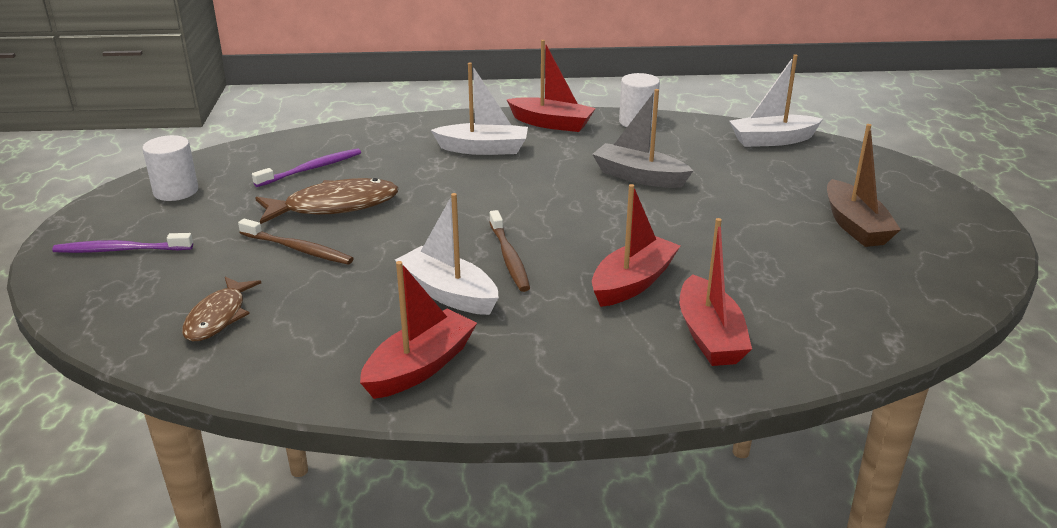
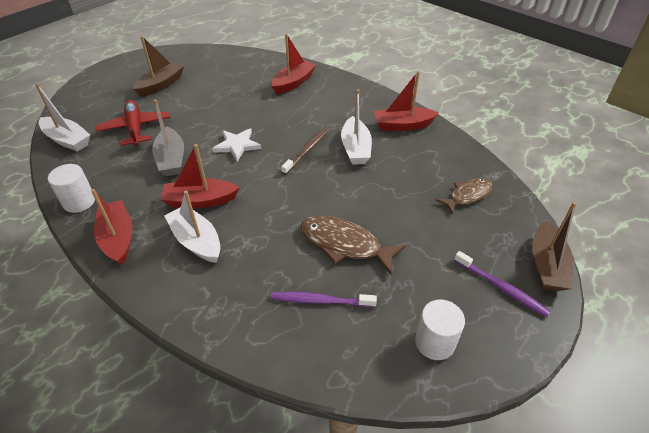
camera: 135 degrees left, 15 degrees up
(64, 292) = (546, 265): none -> brown boat
(298, 249) = (396, 219): brown toothbrush -> none
(602, 220) = (237, 145): none -> white star
(633, 283) = (281, 112): red boat -> red boat (200, 200)
(744, 177) = (135, 128): none -> red plane

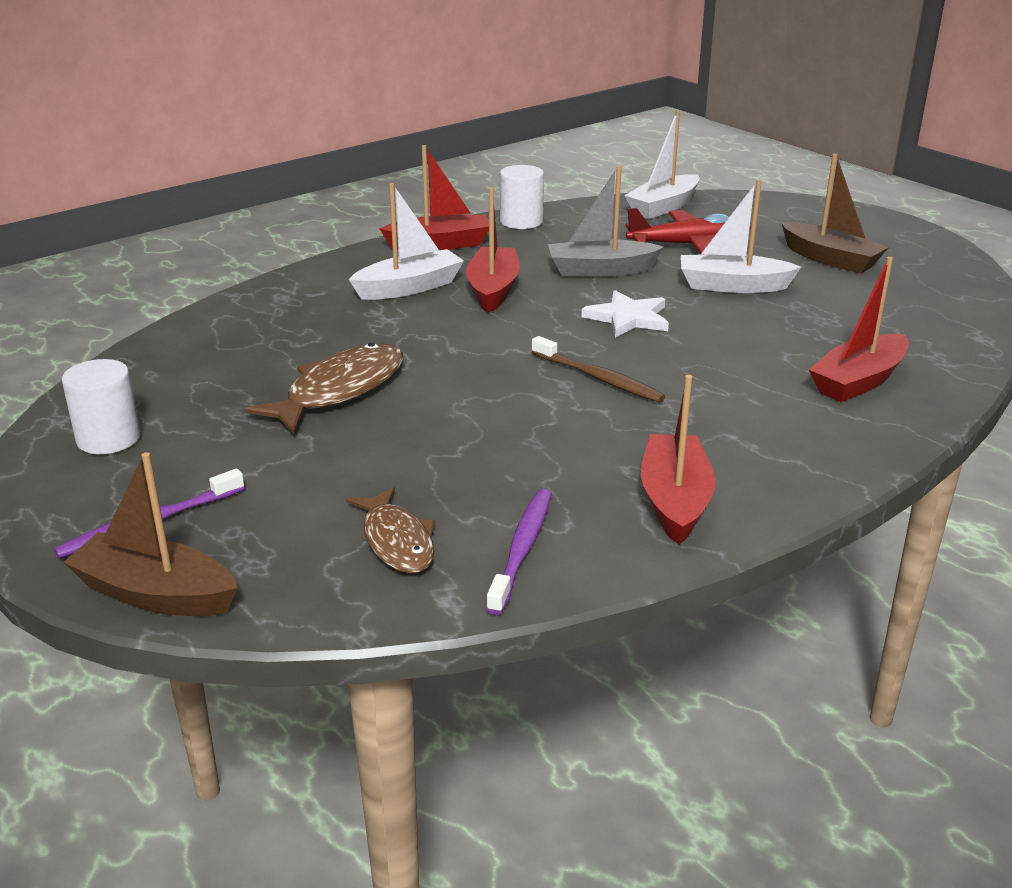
camera: 100 degrees right, 15 degrees down
(293, 83) = (858, 381): red boat -> red boat turned 90 degrees clockwise
(320, 301) = (246, 362): purple toothbrush -> purple toothbrush (522, 548)
(355, 148) = (595, 429): white boat -> white boat (732, 286)

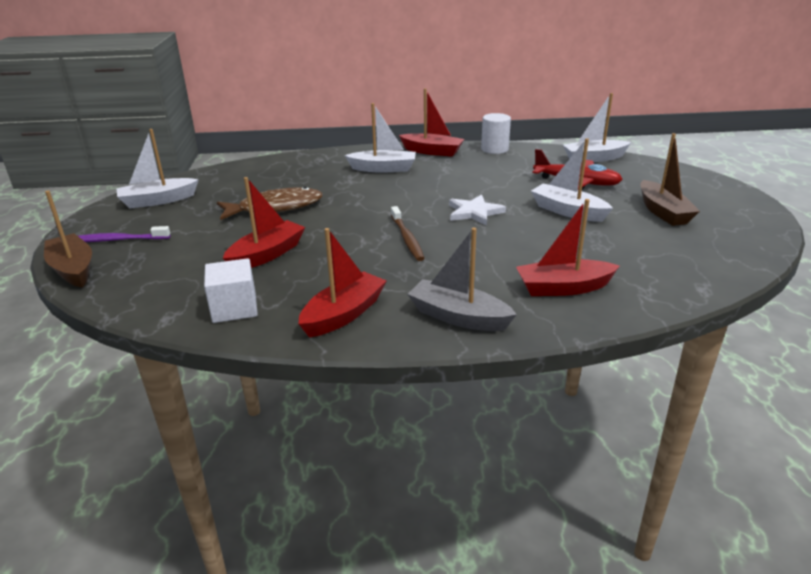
camera: 35 degrees right, 0 degrees up
(108, 438) = (158, 201): white cylinder -> white boat
(397, 541) = (189, 283): brown fish -> none
(493, 290) = (423, 180): red boat -> red boat (267, 255)
(522, 548) = (234, 308): purple toothbrush -> white cube
(600, 270) = (499, 184): grey boat -> grey boat (458, 317)

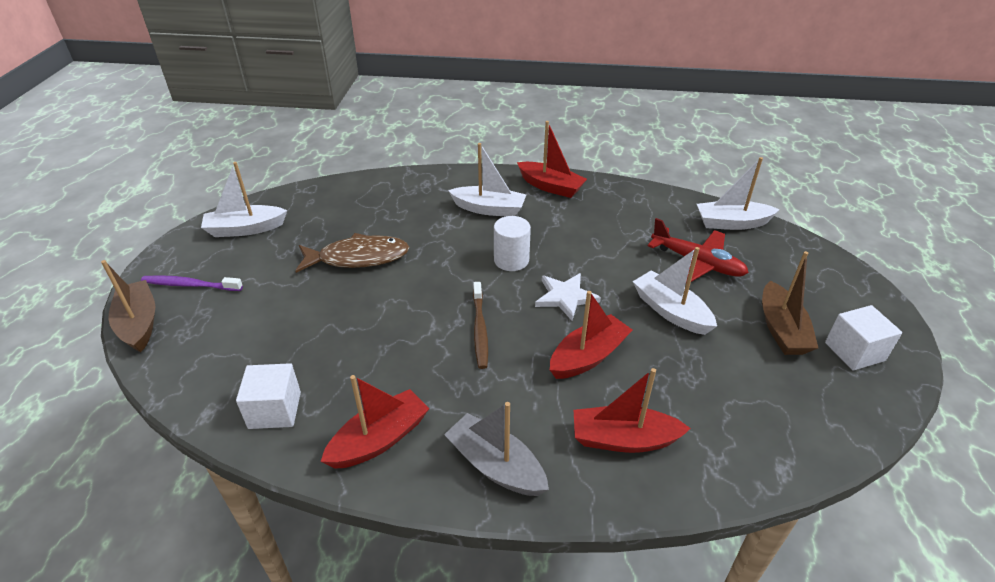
camera: 10 degrees right, 10 degrees up
(267, 255) = (329, 332): red boat -> red boat (588, 356)
(494, 149) = (622, 191): white cylinder -> white cylinder (511, 260)
(726, 218) = (854, 351): none -> white cube

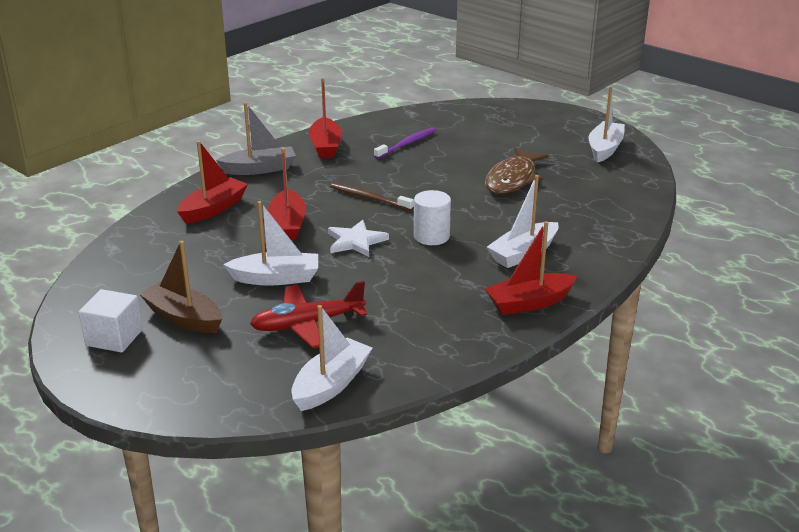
camera: 125 degrees right, 10 degrees down
(139, 323) = (519, 106): brown boat -> none
(189, 285) = (546, 123): purple toothbrush -> purple toothbrush (407, 144)
(275, 410) = (388, 127): white cube -> none

